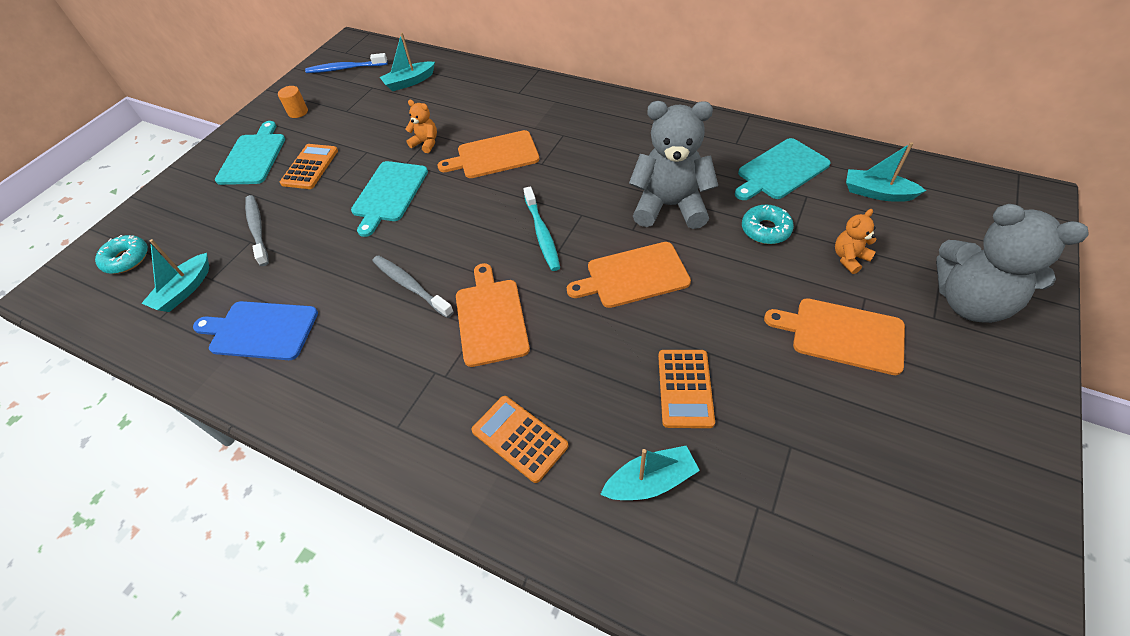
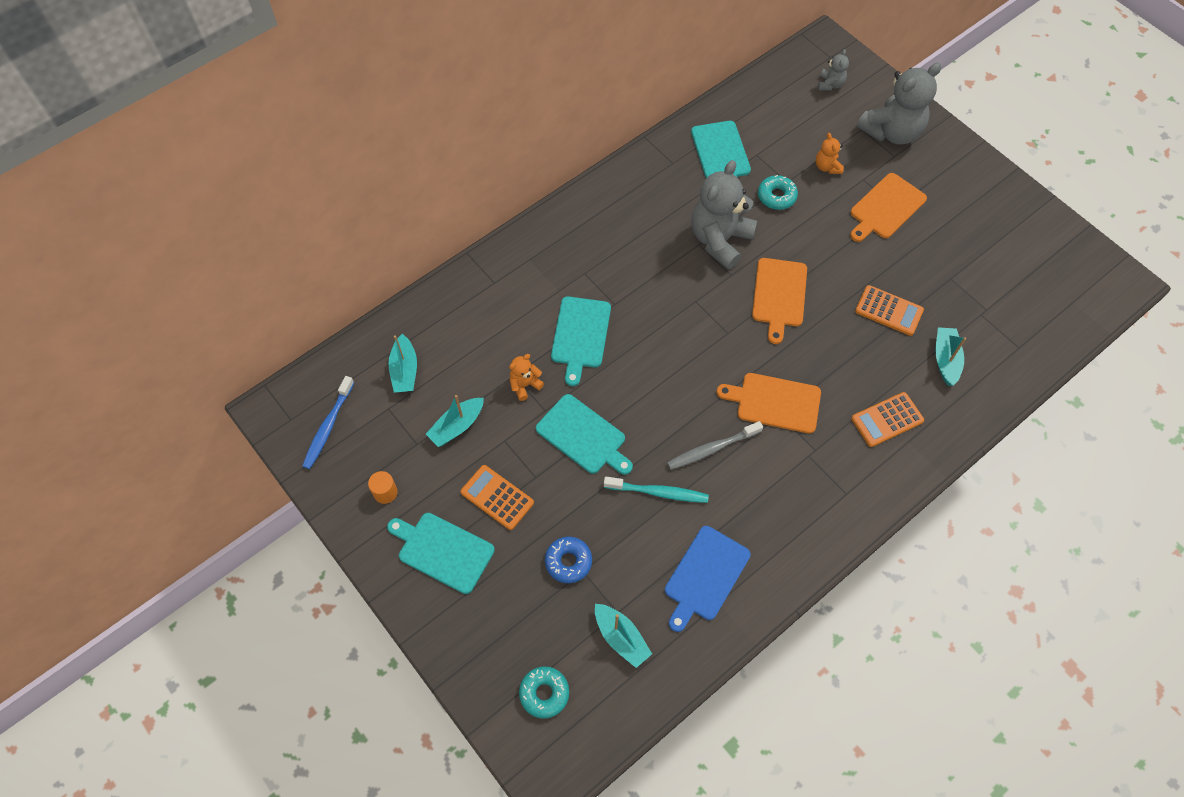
camera: 70 degrees left, 10 degrees up
(257, 229) = (568, 562): grey toothbrush -> blue donut
(494, 156) = (580, 335): orange cutting board -> turquoise cutting board
(542, 234) = (703, 336): turquoise toothbrush -> turquoise toothbrush (658, 492)
(877, 193) = (776, 115): turquoise boat -> turquoise boat (457, 426)
(975, 221) = (830, 84): none -> grey teddy bear

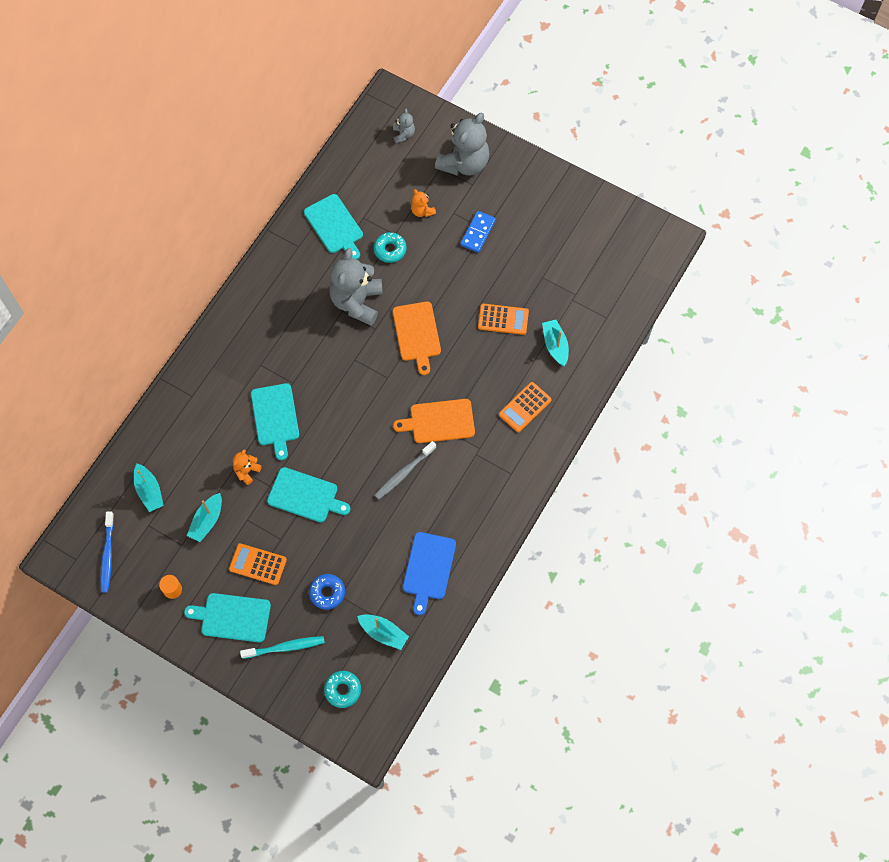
camera: 20 degrees left, 5 degrees up
(658, 492) = (375, 519): turquoise toothbrush -> turquoise toothbrush (285, 647)
(886, 208) = (478, 233): orange cutting board -> blue domino

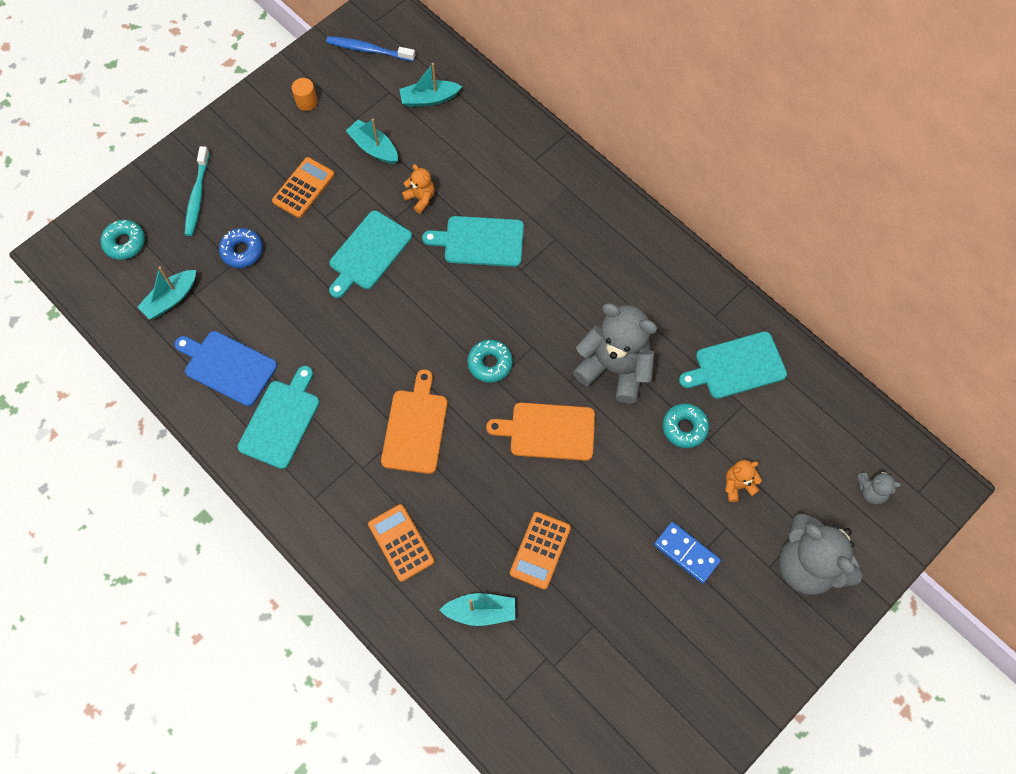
camera: 105 degrees right, 0 degrees up
(232, 617) = (252, 152): turquoise cutting board -> turquoise cutting board (281, 420)
(375, 384) = (490, 363): none -> turquoise donut
(404, 473) = (359, 368): grey toothbrush -> none

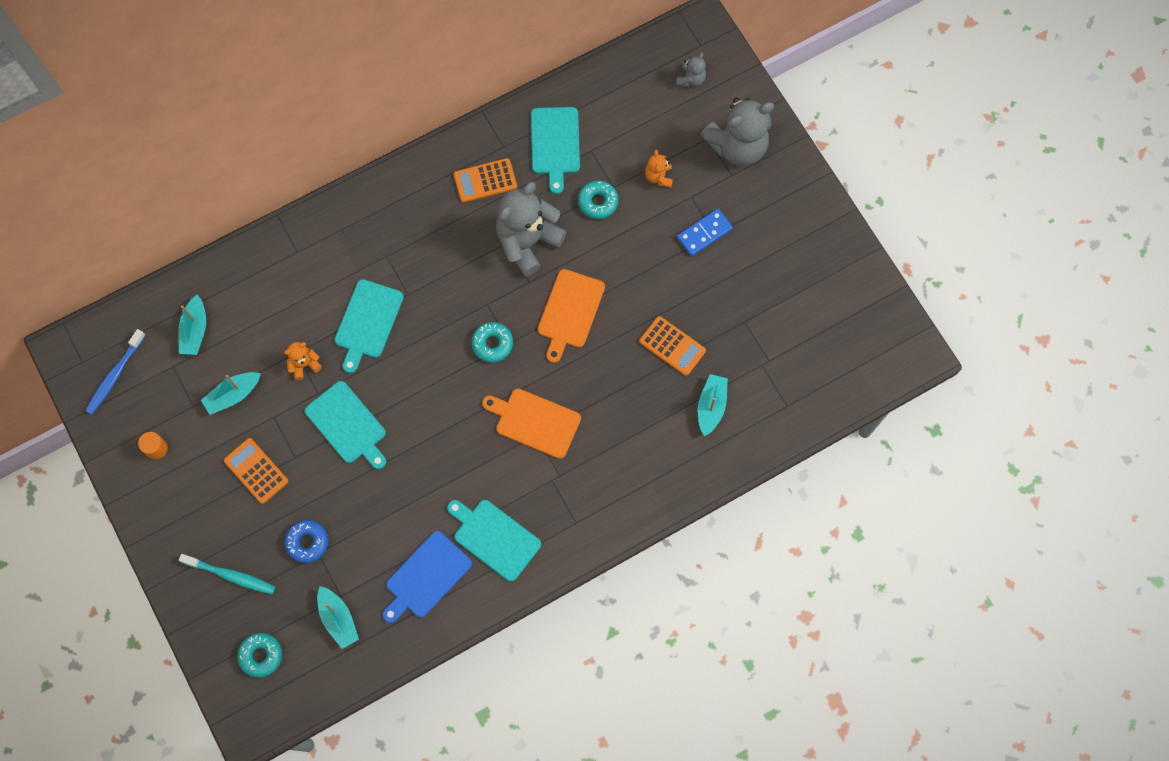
camera: 75 degrees left, 5 degrees up
(401, 542) = (636, 457): orange calculator -> orange calculator (485, 180)

